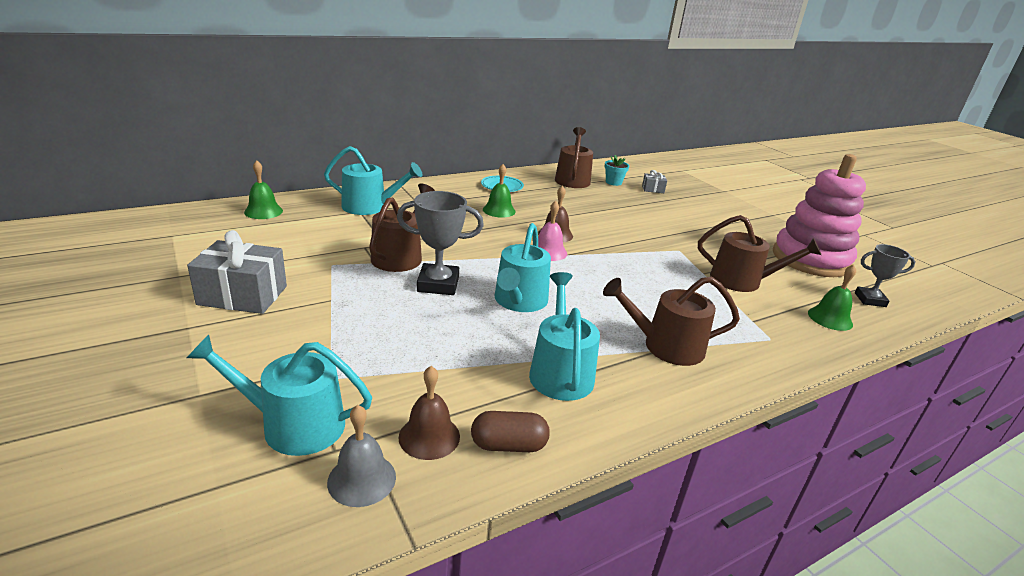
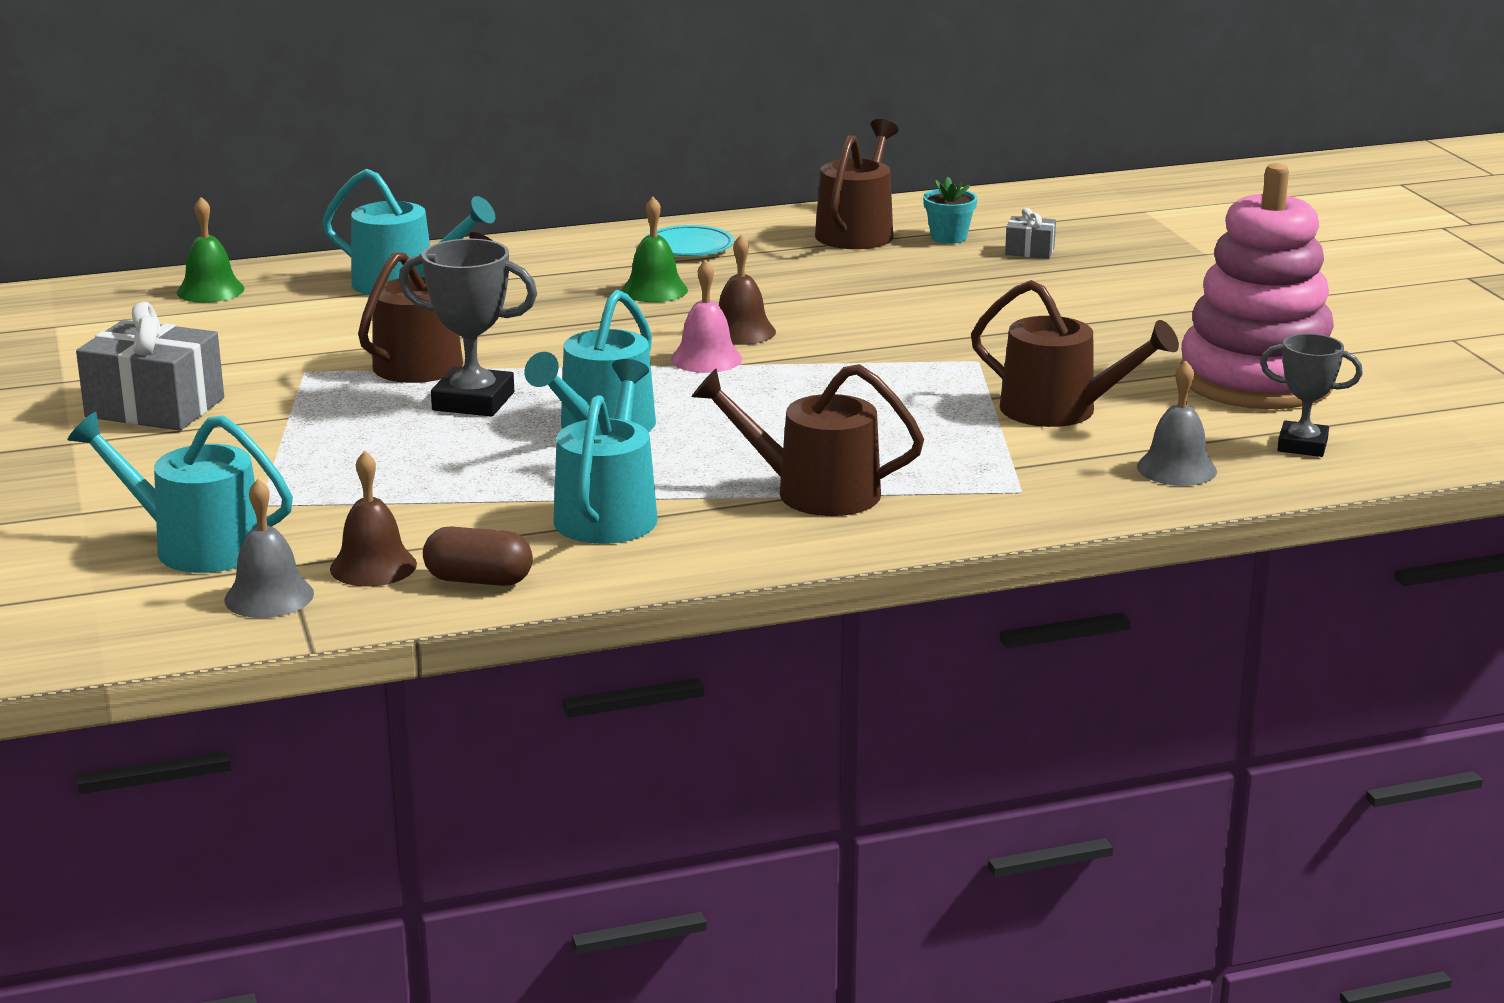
camera: 15 degrees right, 5 degrees down
(830, 318) = (1176, 468): green bell -> grey bell

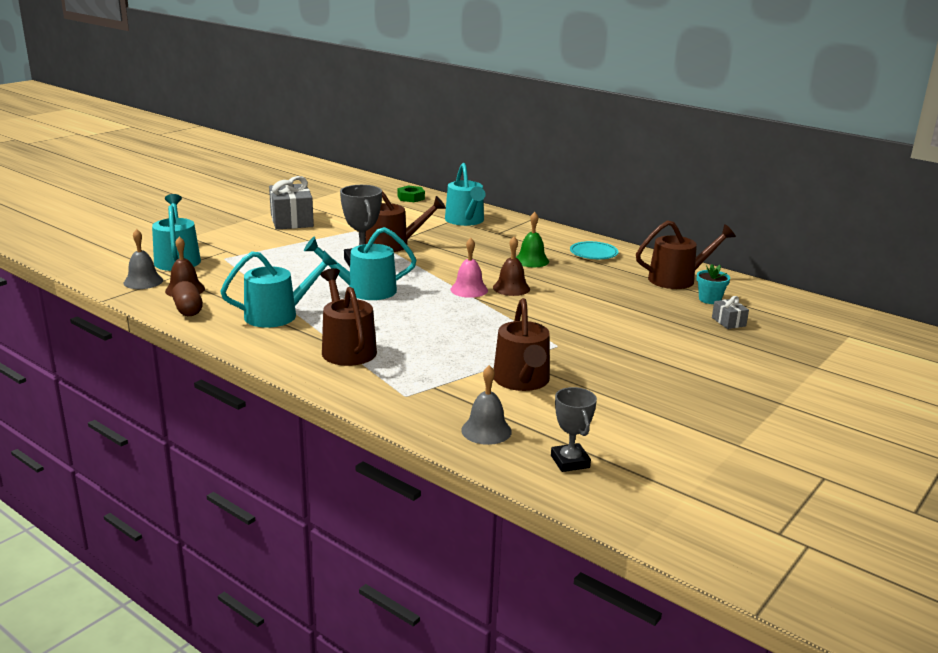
camera: 55 degrees right, 0 degrees up
(210, 290) = (411, 198): green bell -> green nut
(1256, 380) = (647, 425): pink stacking toy -> none

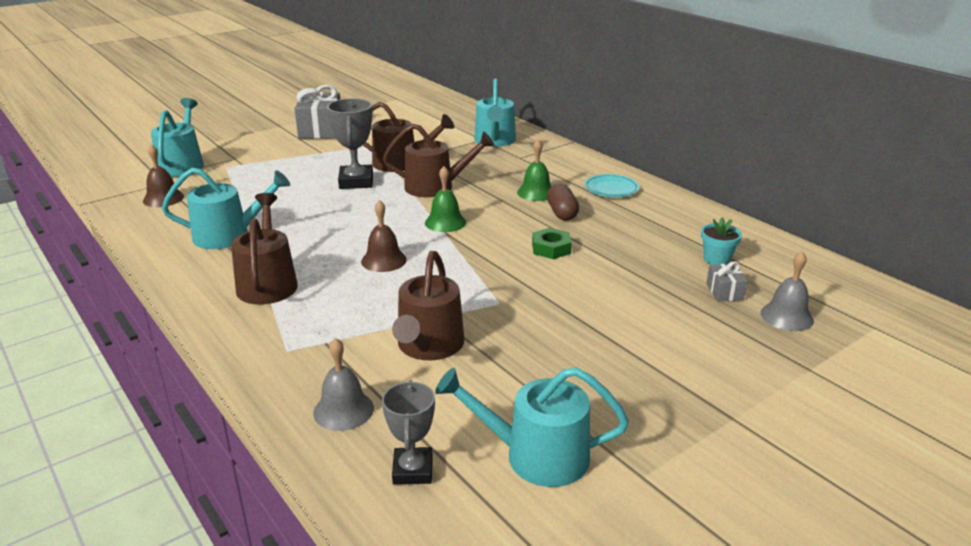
camera: 15 degrees right, 5 degrees up
(143, 281) = (132, 186): grey bell -> grey bell (787, 316)
(188, 310) = (148, 221): brown capsule -> brown capsule (562, 213)
(365, 290) = (336, 214): turquoise watering can -> turquoise watering can (536, 456)
(411, 198) = (455, 112): green nut -> green nut (551, 248)
(469, 290) = (445, 222): pink bell -> green bell
(511, 288) = (492, 224): brown bell -> brown bell (383, 260)
(677, 279) = (691, 229): brown watering can -> brown watering can (435, 187)

